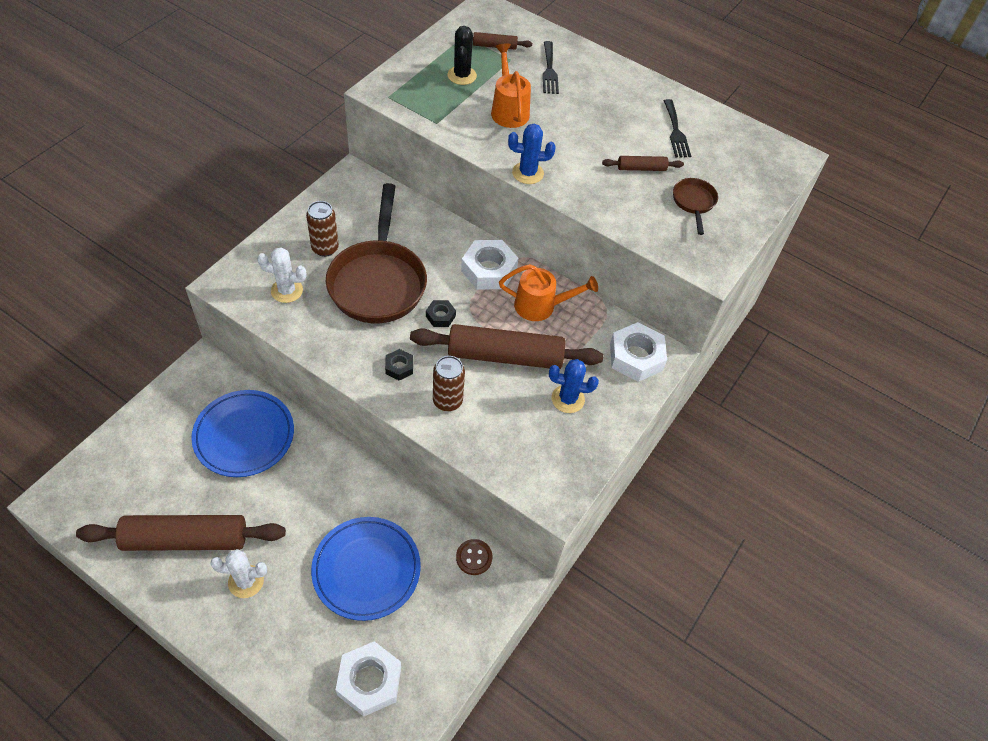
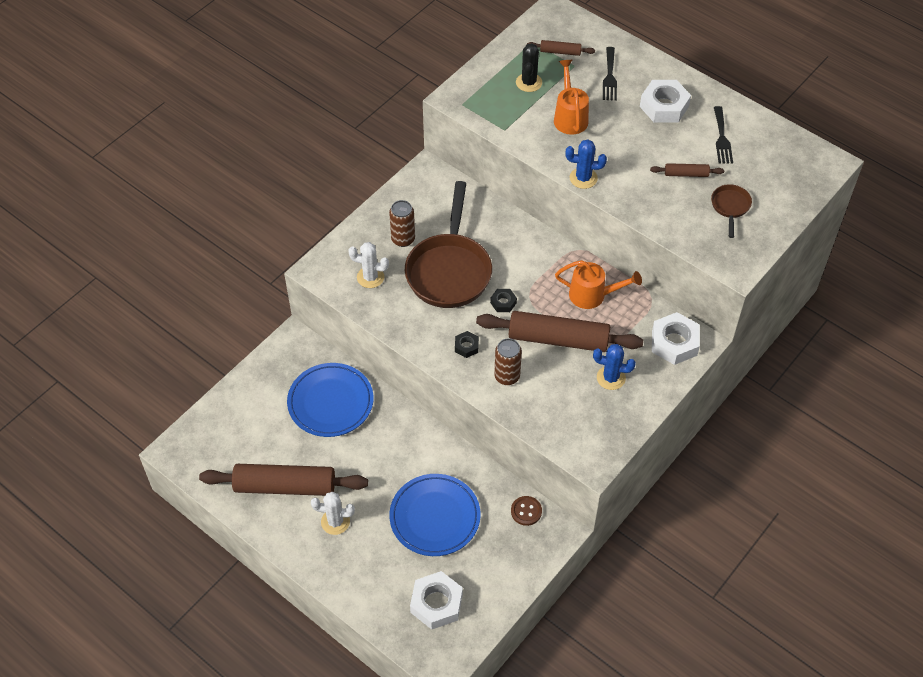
camera: 10 degrees right, 0 degrees up
(489, 270) = (547, 261): white nut -> white nut (664, 106)

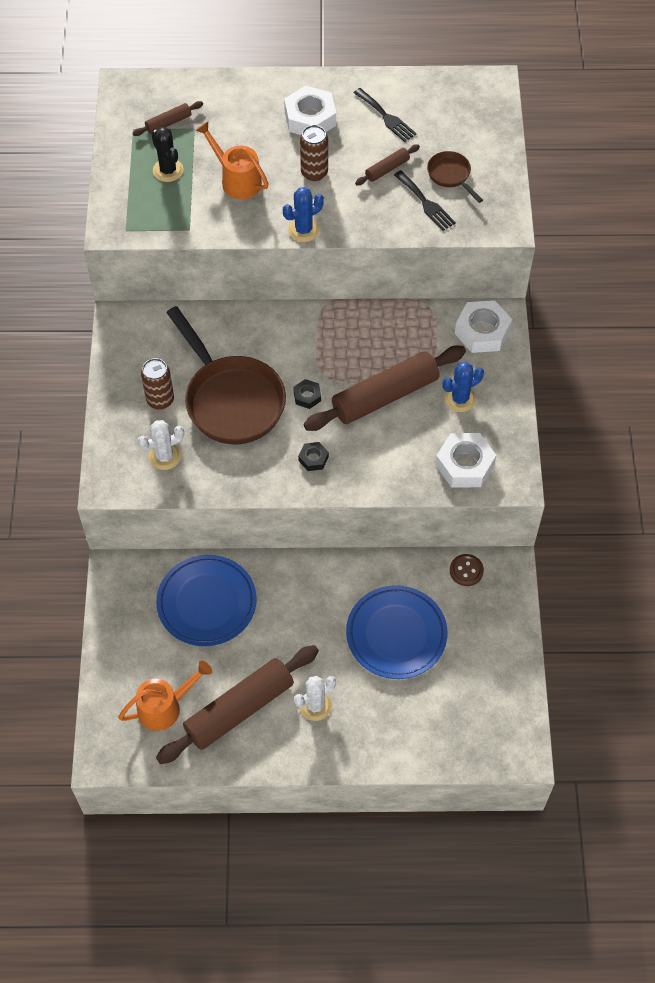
camera: 40 degrees left, 5 degrees up
(436, 603) = (468, 706): white nut -> white nut (464, 465)
(507, 376) = (373, 460): brown can -> brown can (314, 172)
(593, 295) = (377, 336): orange watering can -> orange watering can (165, 707)
(609, 77) = (236, 119): black fork -> black fork (425, 203)

